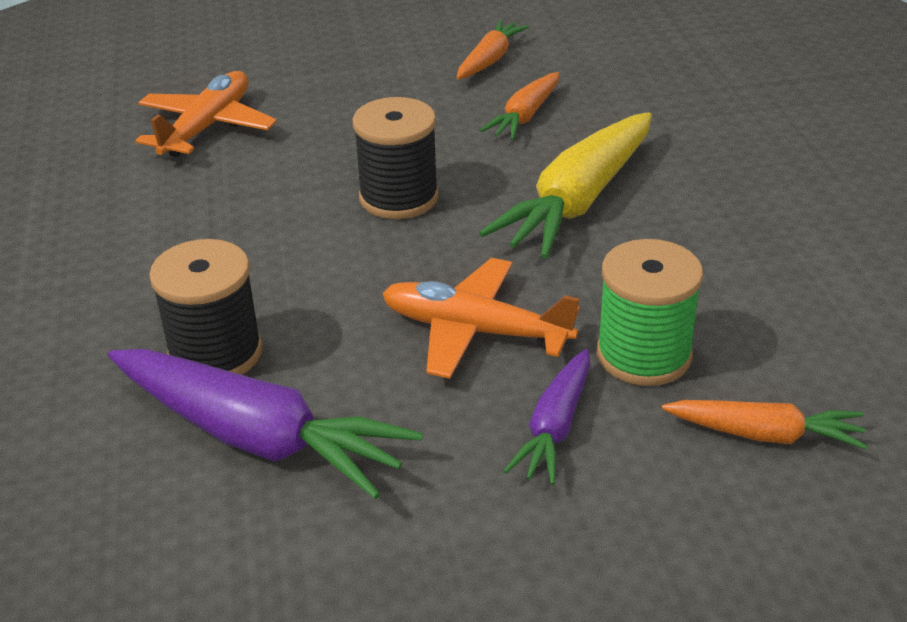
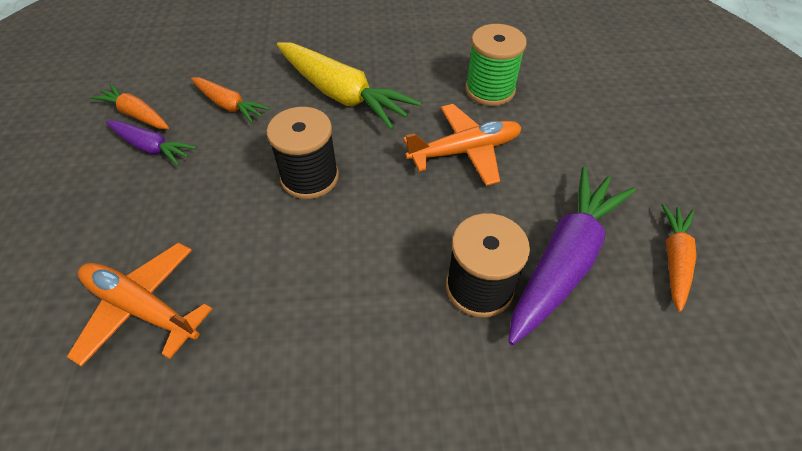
camera: 85 degrees left, 15 degrees up
(475, 331) = (465, 151): orange plane -> orange plane turned 135 degrees counterclockwise
(555, 427) = (547, 128): purple carrot -> purple carrot (151, 147)
(765, 434) = (547, 62): orange carrot -> orange carrot (674, 259)

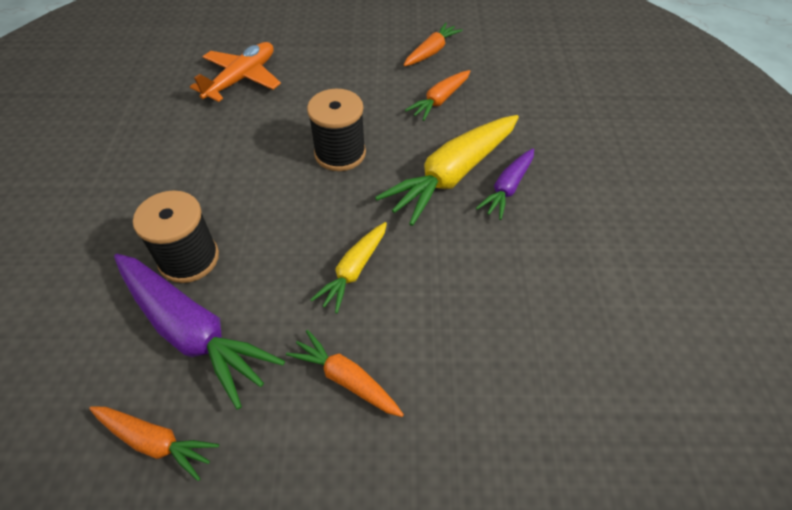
camera: 95 degrees right, 0 degrees up
(151, 147) = (391, 64): purple carrot -> purple carrot (507, 188)
(465, 151) = (354, 271): orange plane -> yellow carrot
(490, 90) = (457, 311): green spool -> none
(569, 145) = (346, 379): none -> orange carrot

